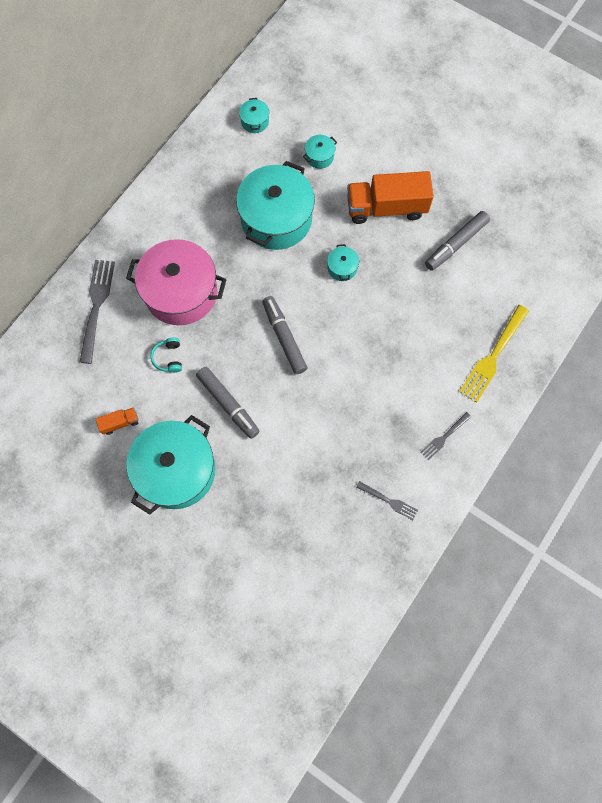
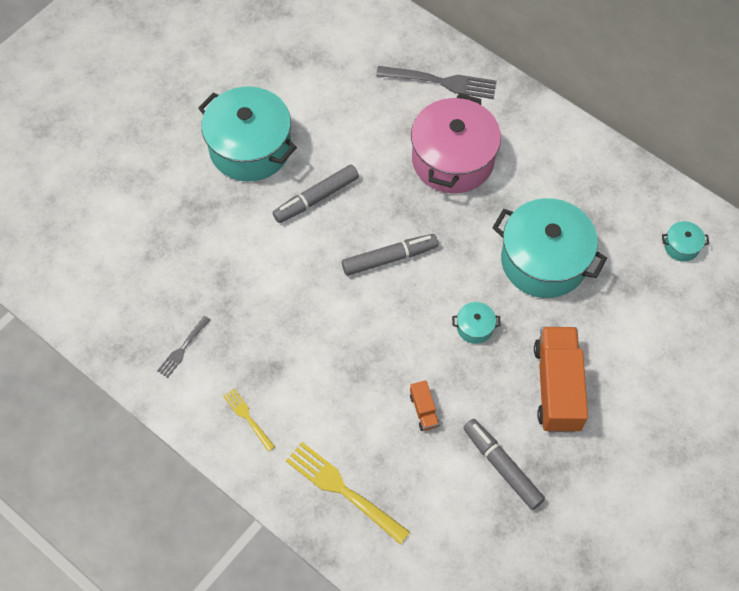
camera: 95 degrees right, 10 degrees down
(120, 423) = (308, 100): orange truck -> orange truck (423, 410)
(168, 358) = (376, 145): turquoise headphones -> none
(319, 156) = (632, 315): turquoise pot -> none
(444, 437) = (248, 418): grey fork -> yellow fork

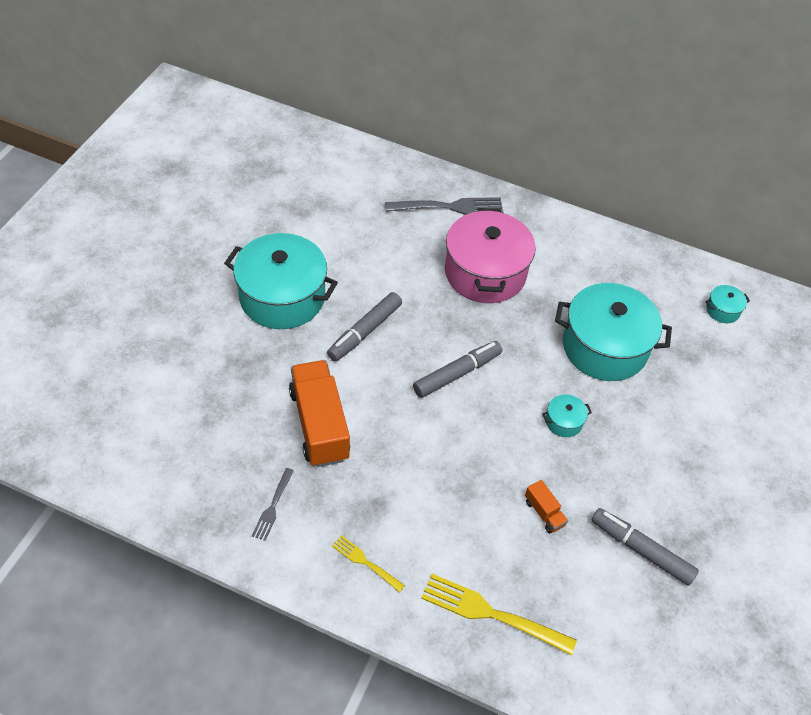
camera: 20 degrees left, 10 degrees down
(557, 387) = (663, 461): orange truck -> orange truck (319, 424)

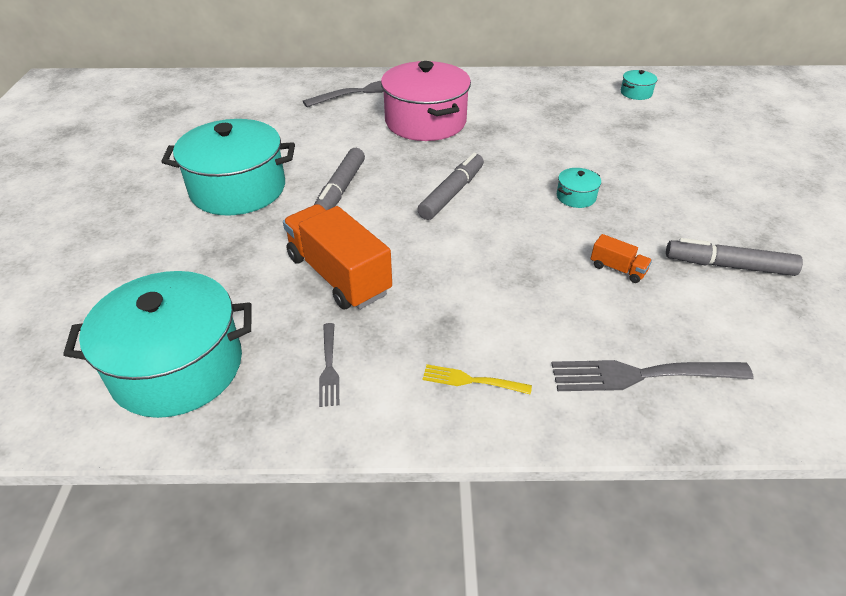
camera: 20 degrees left, 10 degrees down
(493, 614) = (643, 375): yellow fork -> grey fork
(604, 347) = (566, 139): turquoise pot -> turquoise pot (177, 367)

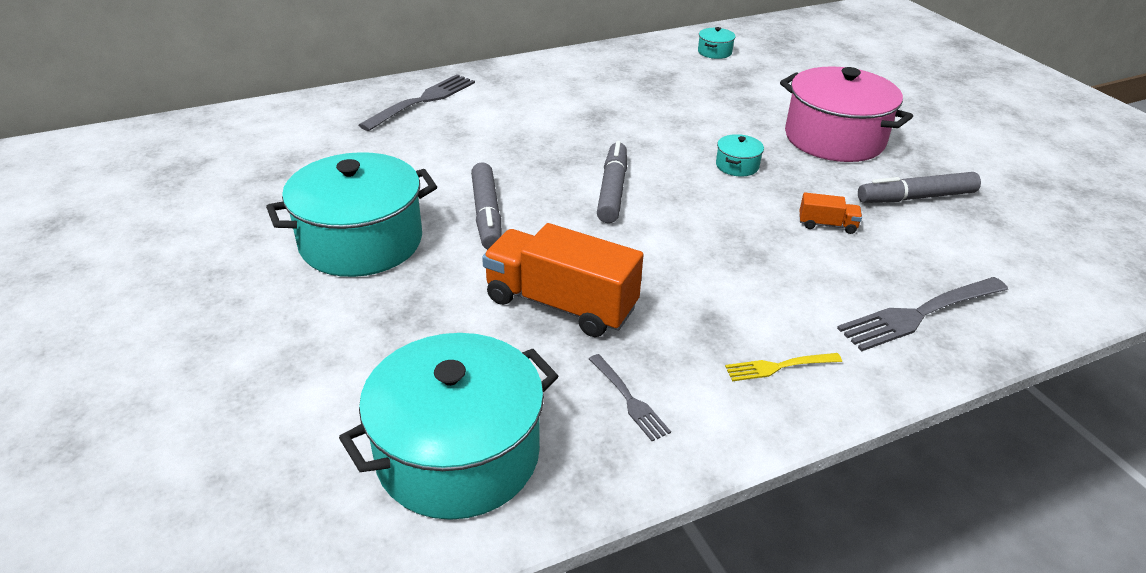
camera: 25 degrees left, 5 degrees down
(425, 122) = (522, 121): pink pot -> pink pot (834, 138)

